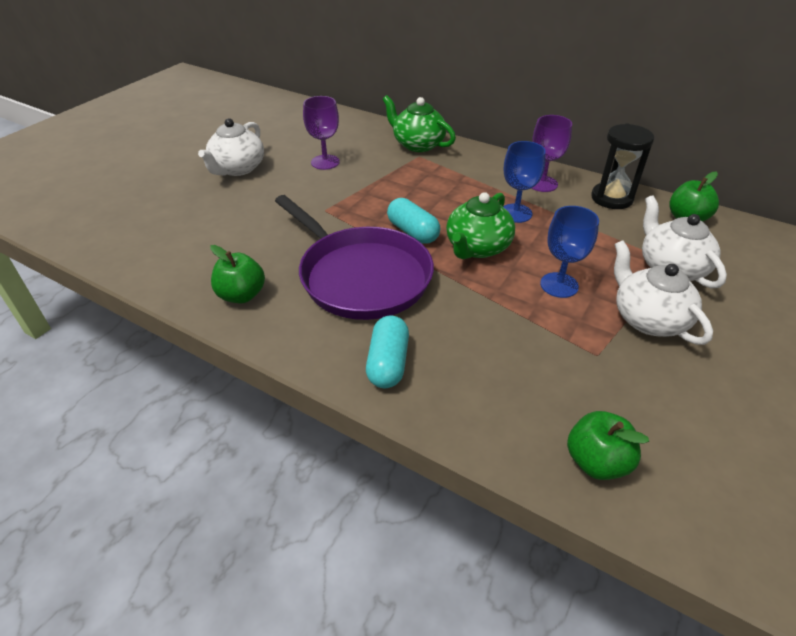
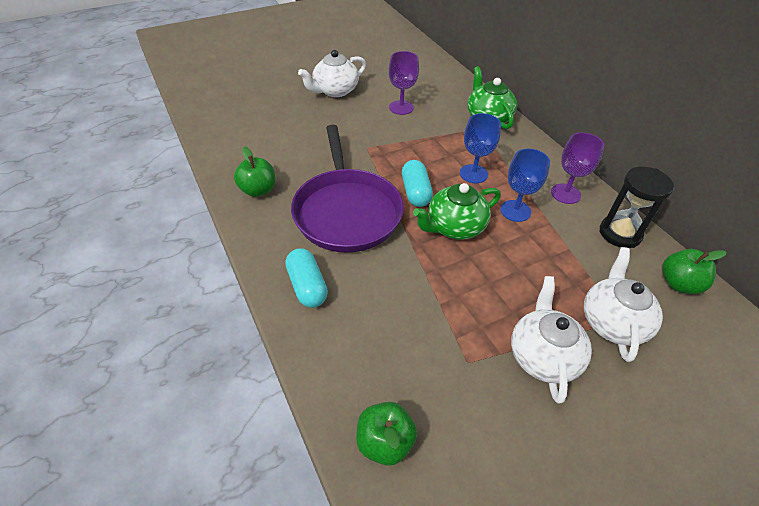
camera: 30 degrees right, 5 degrees up
(388, 363) = (307, 286): turquoise capsule -> turquoise capsule turned 60 degrees counterclockwise
(559, 285) = (492, 289): blue goblet -> blue goblet (473, 174)

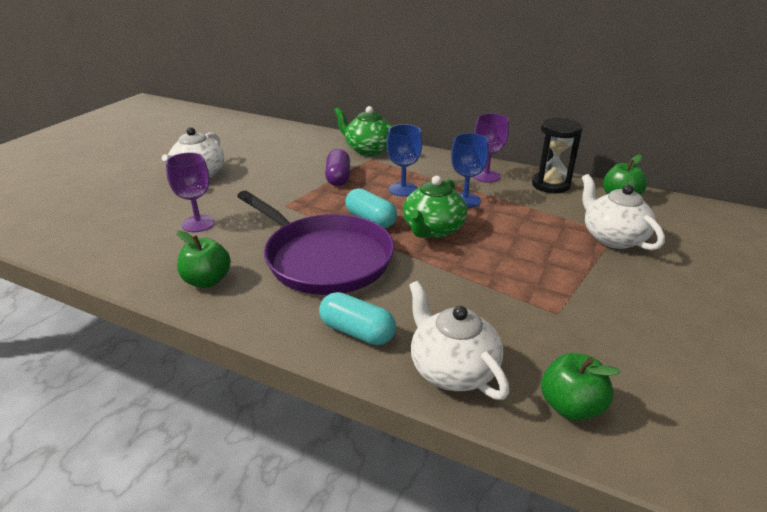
camera: 35 degrees left, 15 degrees down
(401, 107) = (282, 167): purple goblet -> purple goblet (198, 223)
(432, 138) = (338, 178): none -> purple capsule
(543, 355) = (599, 280): white teapot -> white teapot (452, 369)

